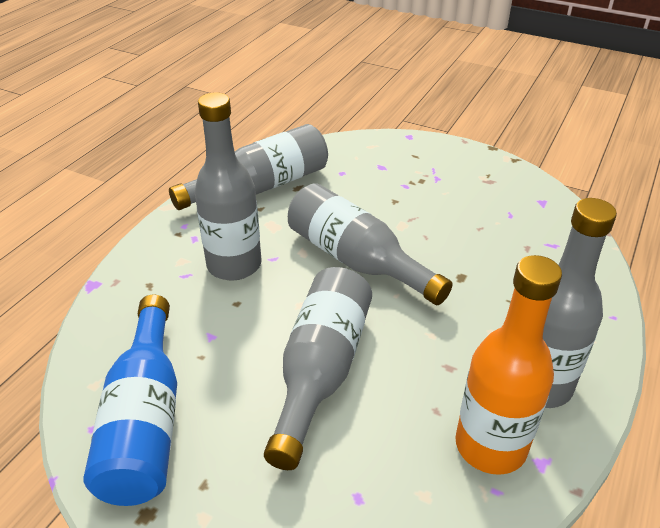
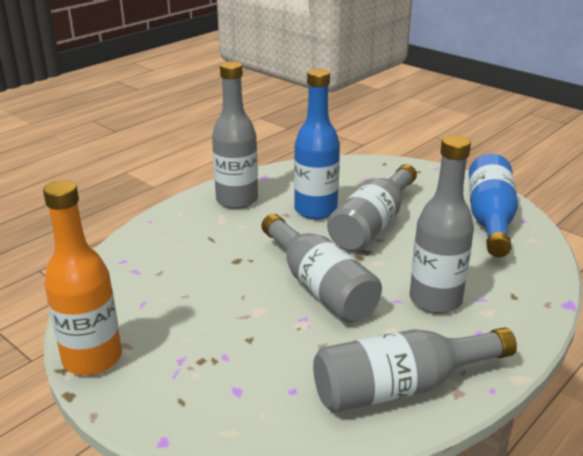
camera: 165 degrees left, 10 degrees down
(412, 386) = (315, 210): none -> blue bottle
(490, 446) = (286, 184): orange bottle -> orange bottle (92, 358)

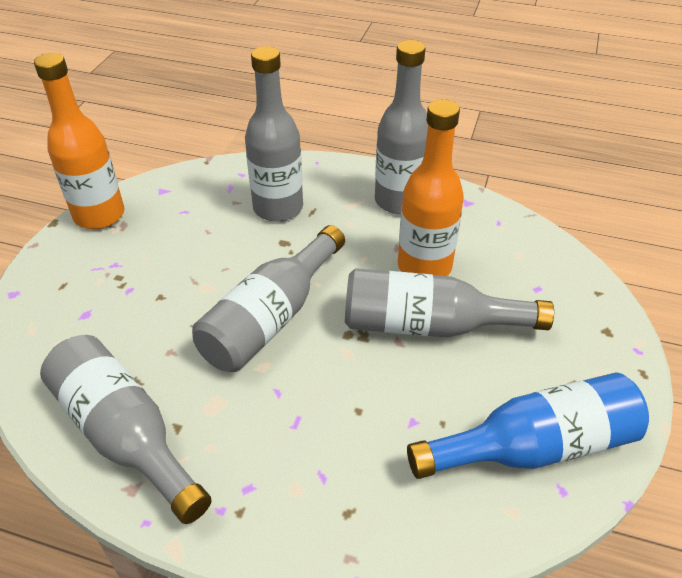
camera: 65 degrees right, 15 degrees up
(315, 210) = (424, 266): blue bottle -> orange bottle
(435, 300) = (295, 428): grey bottle -> grey bottle (278, 208)

